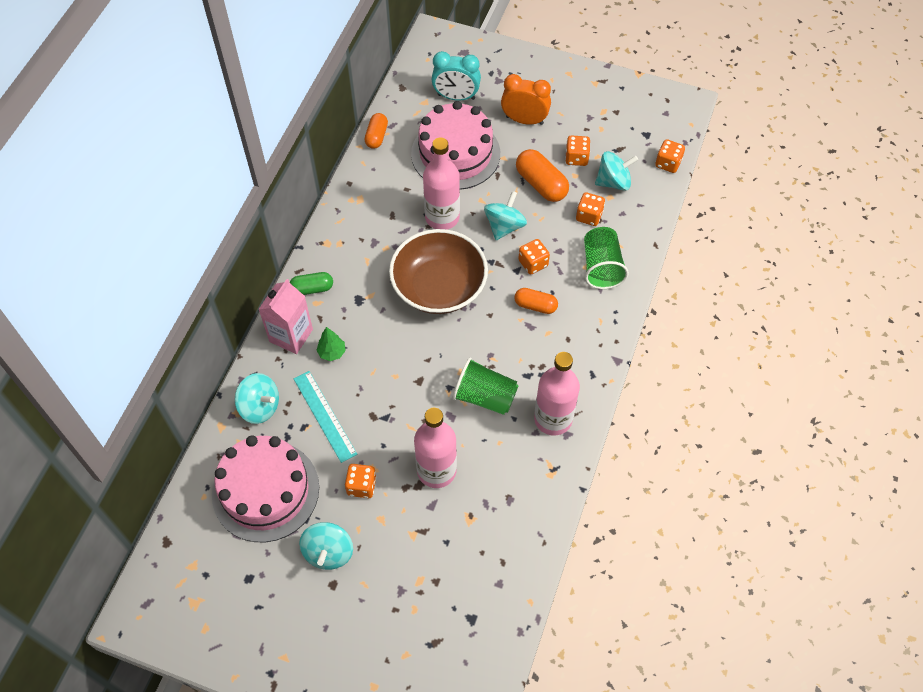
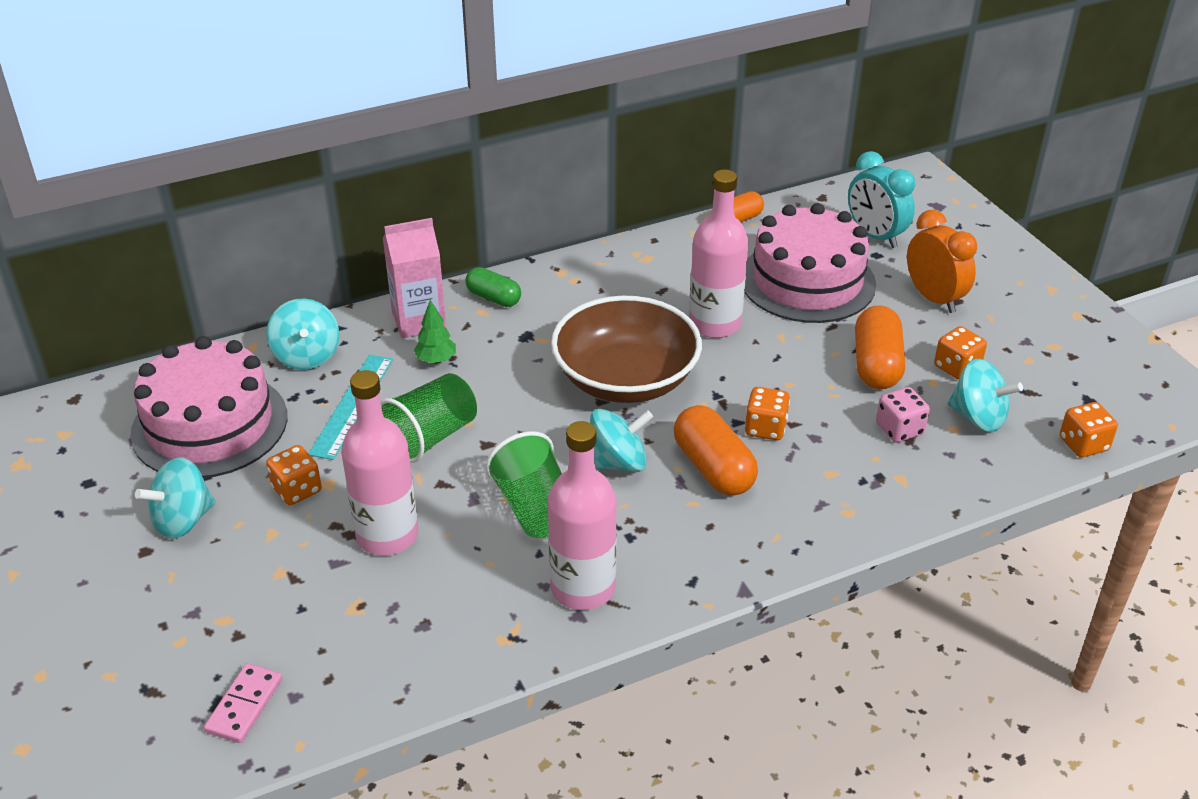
camera: 45 degrees right, 20 degrees down
(484, 608) = (245, 705): none -> pink domino
(504, 226) = (777, 374): turquoise spinning top -> turquoise spinning top (617, 463)
(535, 306) = (713, 468): orange capsule -> orange capsule, size x1.58
(589, 216) = (899, 429): orange dice -> pink dice
(601, 267) = (849, 487): green cup -> green cup (430, 437)

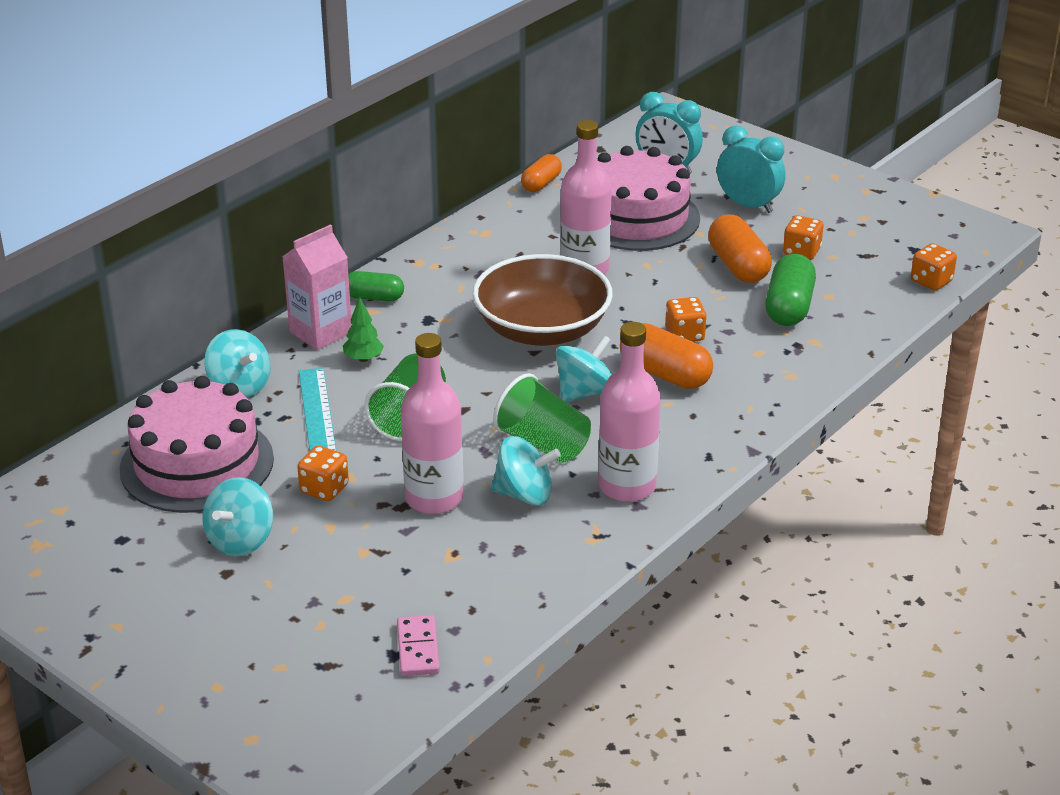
camera: 25 degrees left, 5 degrees down
(899, 429) = (789, 307): pink dice -> green capsule
(933, 298) = (748, 205): orange clock -> turquoise clock
(978, 417) = (842, 283): turquoise spinning top -> turquoise spinning top (524, 494)

